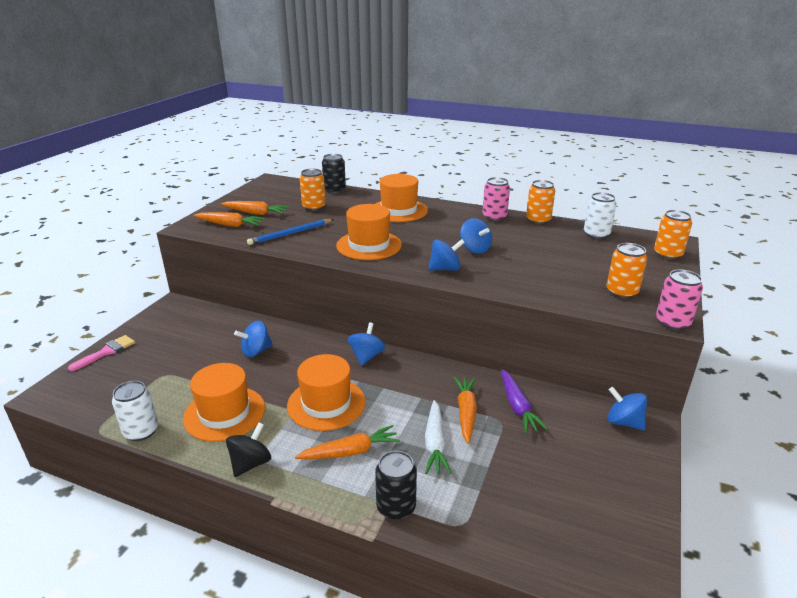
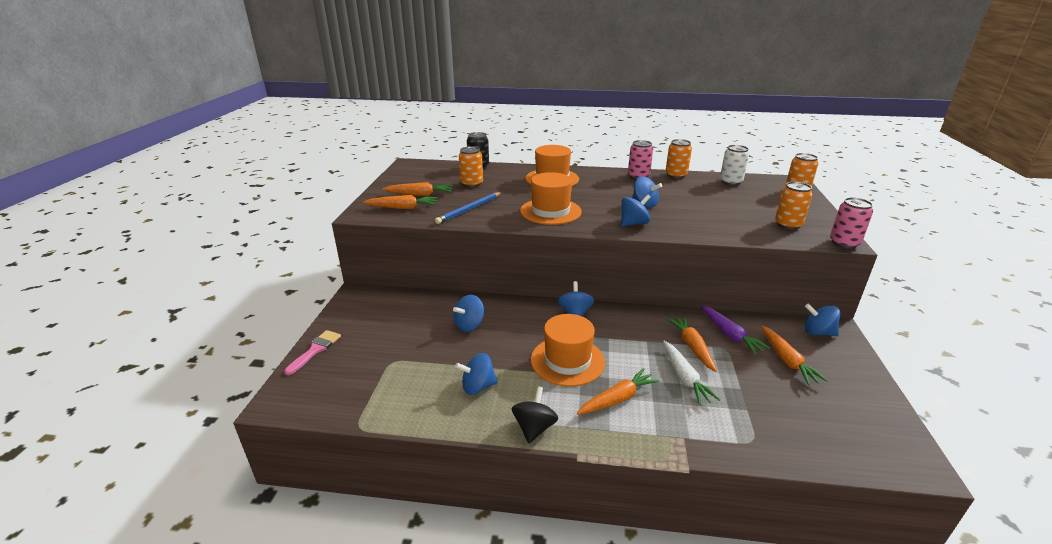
camera: 15 degrees left, 0 degrees up
(141, 431) = (405, 419): white can -> none
(224, 413) = (478, 387): orange hat -> blue spinning top
(396, 507) = (689, 438): black can -> none
(564, 447) = (787, 360): none -> orange carrot

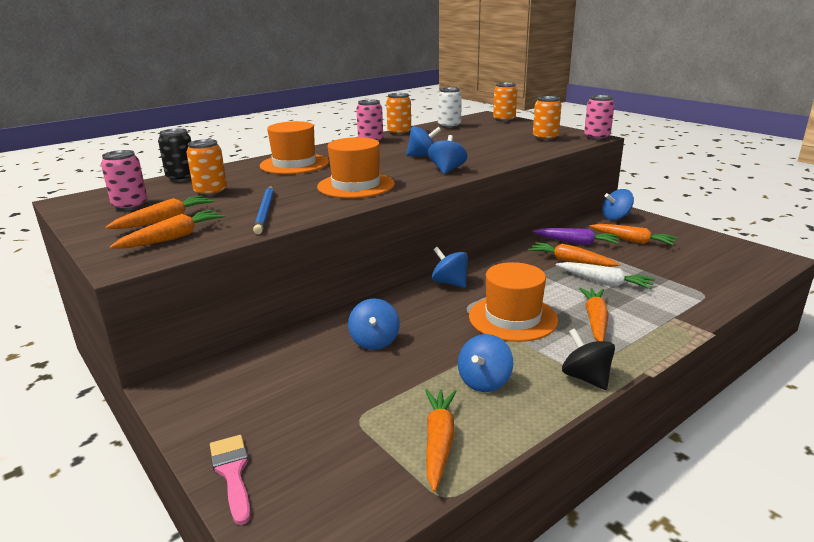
camera: 45 degrees left, 5 degrees down
(401, 400) = (439, 442): none -> orange carrot
(424, 178) = (130, 206): none -> pink can

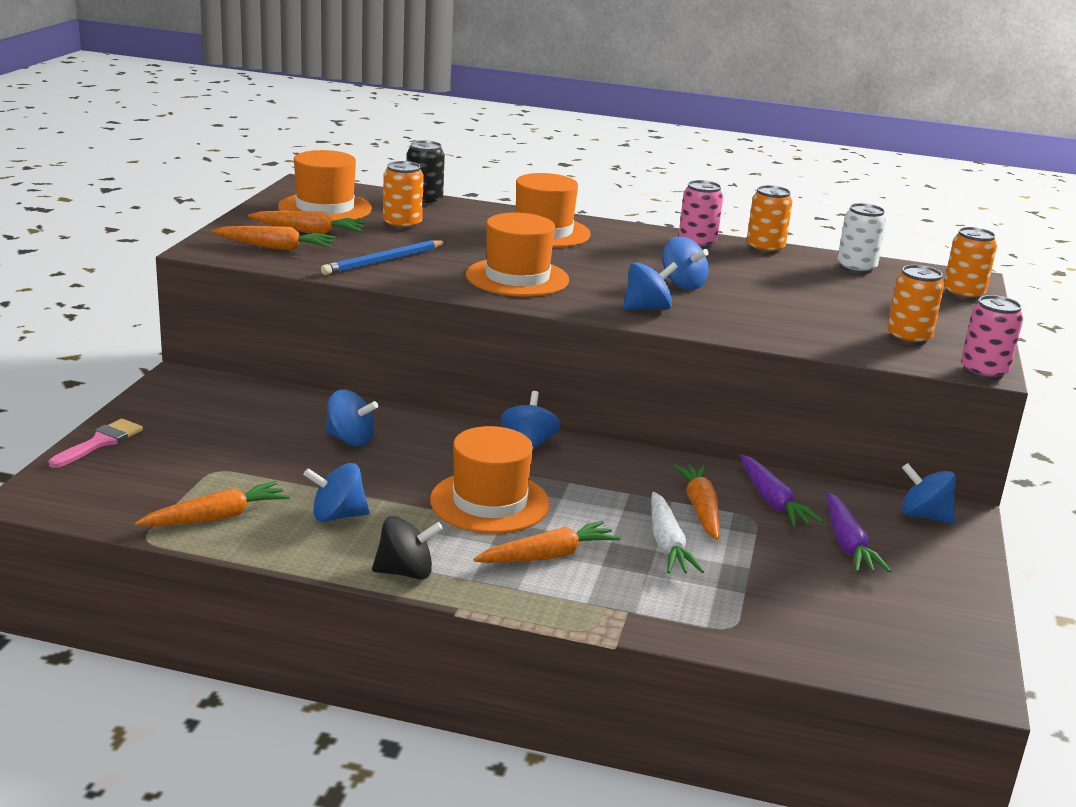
camera: 50 degrees right, 0 degrees up
(130, 206) = (325, 208): pink can -> orange hat
(374, 341) = (350, 439): blue spinning top -> blue spinning top turned 120 degrees counterclockwise
(586, 378) = (405, 572): black spinning top -> black spinning top turned 60 degrees clockwise
(632, 241) = (848, 544): orange carrot -> purple carrot

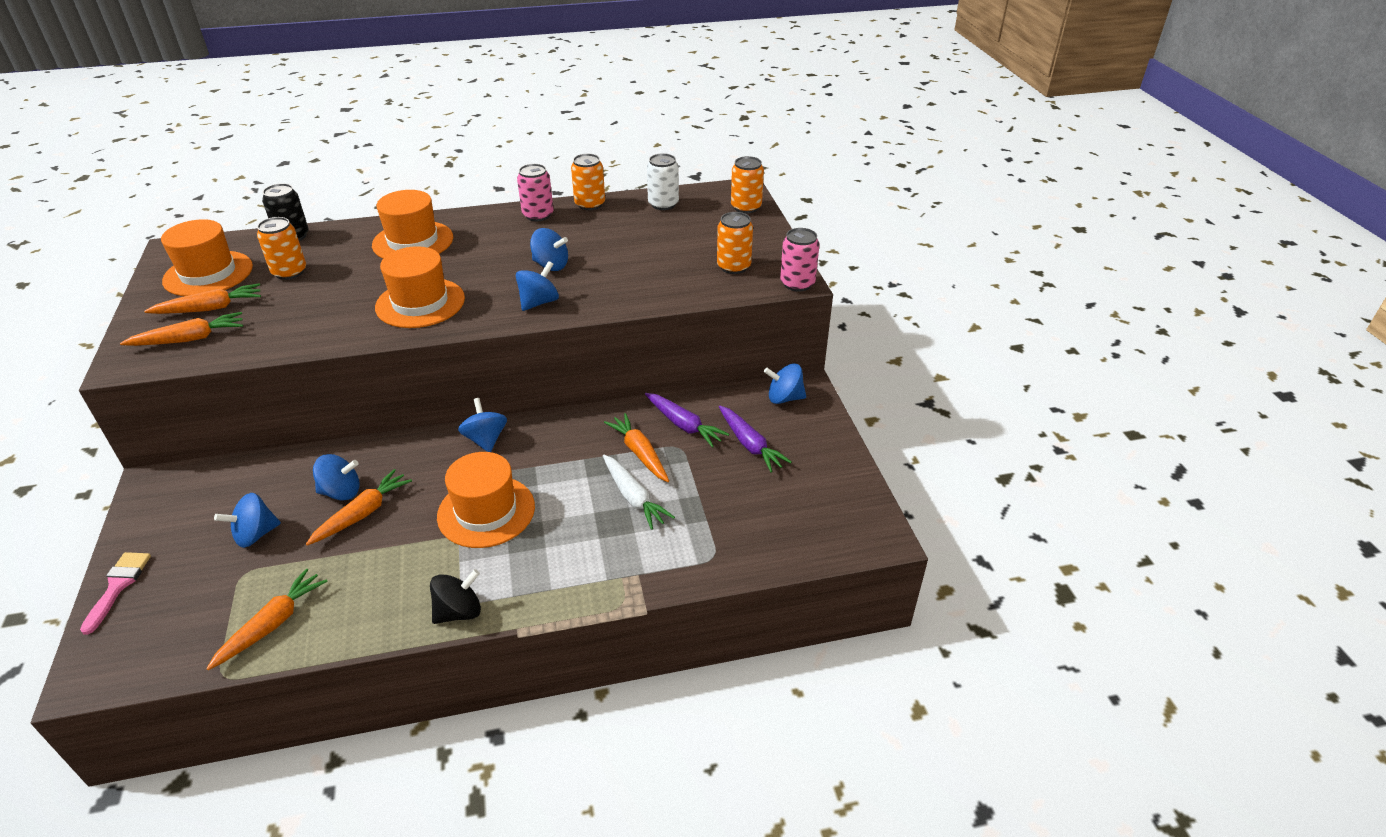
camera: 25 degrees left, 15 degrees up
(337, 516) = (374, 578): blue spinning top -> blue spinning top (255, 534)
(384, 261) = (298, 322): blue pencil -> none
(548, 556) = (556, 546): orange carrot -> orange carrot (363, 513)

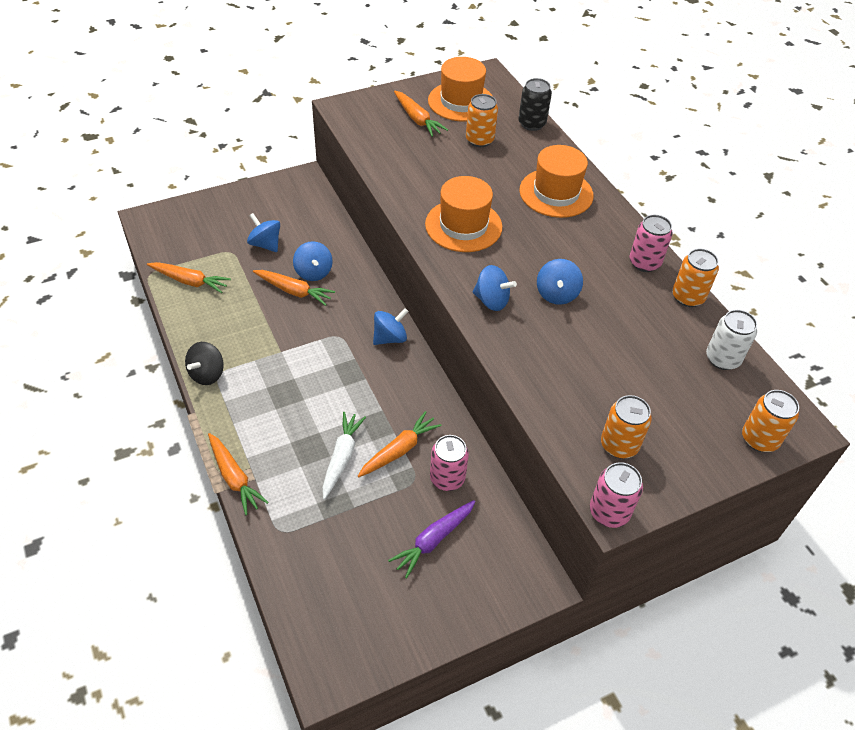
camera: 75 degrees right, 10 degrees up
(118, 586) = (215, 201): pink brush -> none
(190, 339) = (378, 124): orange carrot -> orange carrot (234, 478)
(459, 612) = (207, 374): black spinning top -> black spinning top turned 75 degrees clockwise
(486, 511) = (308, 361): orange hat -> none
(634, 497) = (342, 457): white carrot -> white carrot turned 150 degrees clockwise
(684, 425) = (447, 478): purple carrot -> pink can
(784, 398) = (516, 563): blue spinning top -> none

